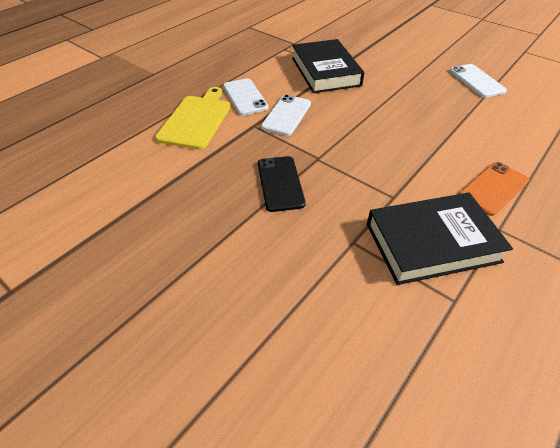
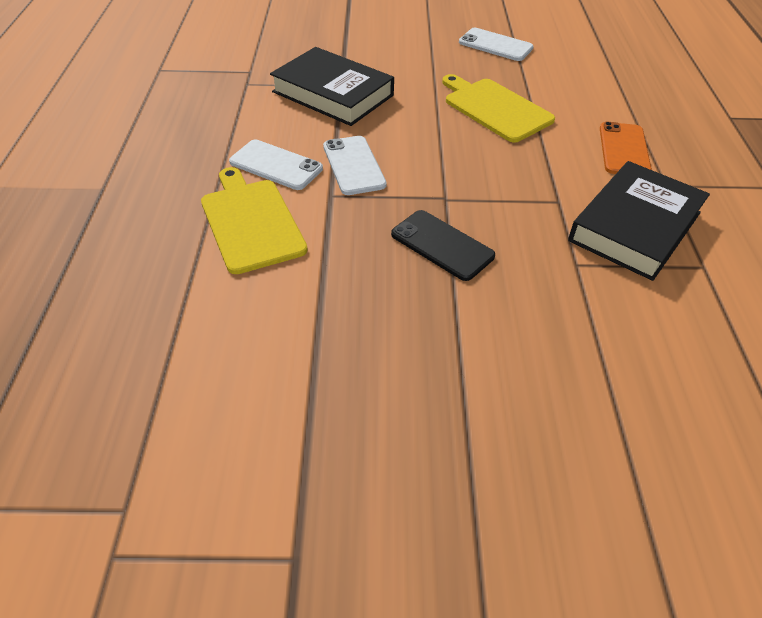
camera: 40 degrees left, 0 degrees up
(423, 120) = (495, 108): none -> yellow cutting board

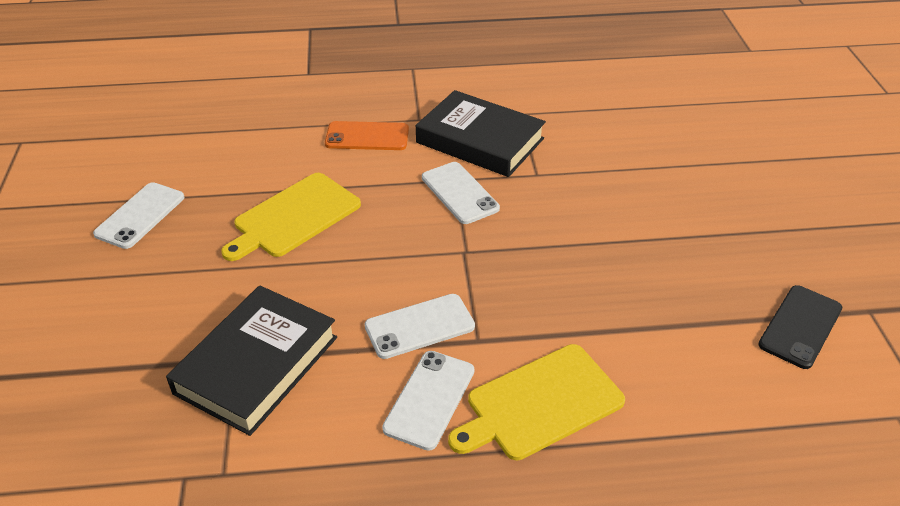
camera: 95 degrees left, 5 degrees down
(442, 245) = (535, 252): black phone -> black phone (800, 326)
(536, 203) = (460, 193): none -> white phone

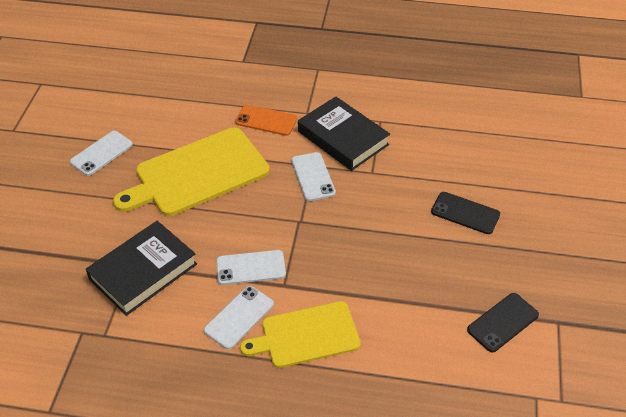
camera: 15 degrees right, 5 degrees up
(294, 217) = (197, 173): yellow cutting board -> yellow cutting board, size x1.55
(681, 201) = (465, 213): none -> black phone

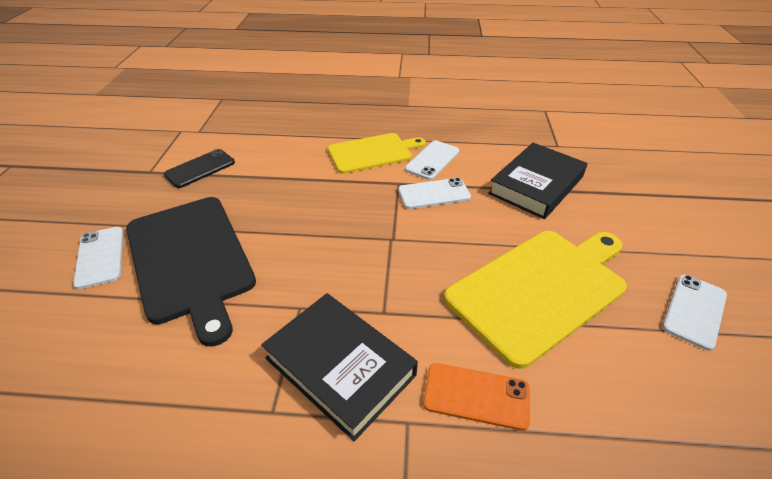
camera: 175 degrees right, 5 degrees down
(313, 177) = (382, 295): white phone -> white phone (100, 257)
(465, 213) = (190, 259): black phone -> black cutting board

